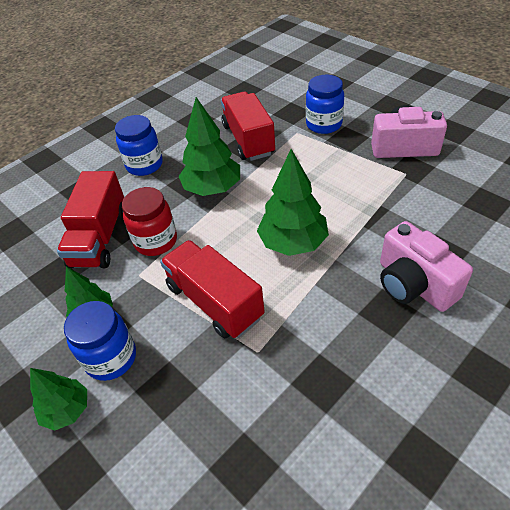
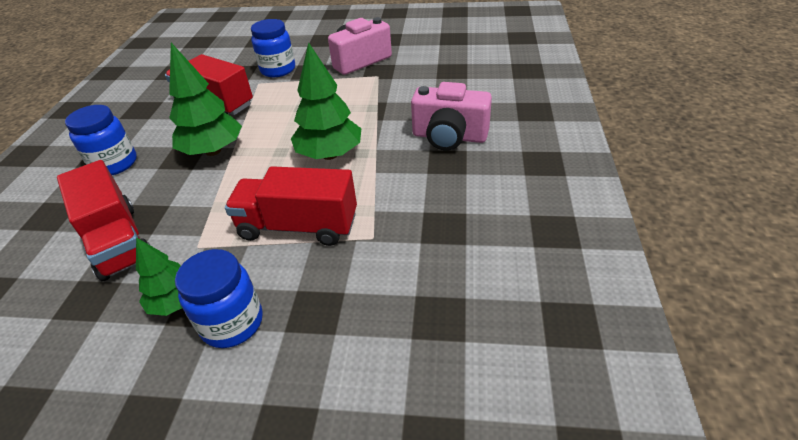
camera: 40 degrees left, 5 degrees down
(67, 410) = (223, 391): green tree -> none
(156, 241) = (190, 214): red jar -> none

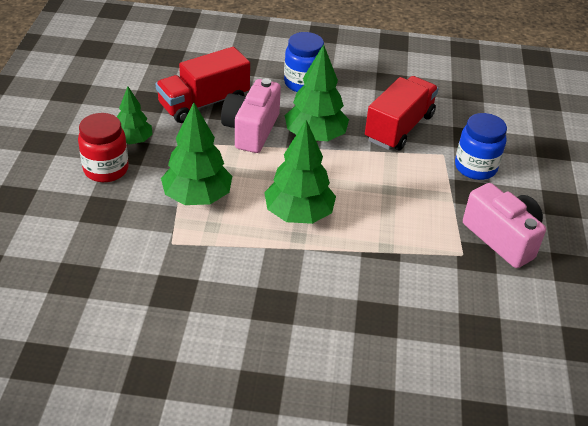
camera: 85 degrees right, 0 degrees up
(232, 323) = (106, 169): blue jar -> red jar
(298, 226) = (197, 197): red truck -> green tree
(449, 137) = (320, 311): pink camera -> pink camera (251, 130)

